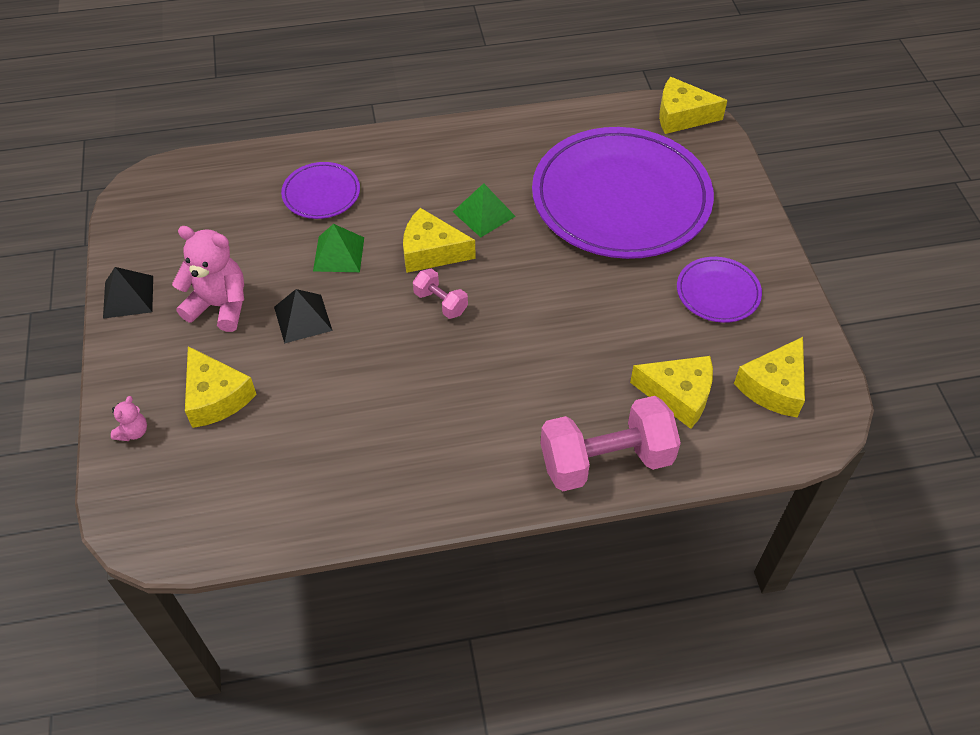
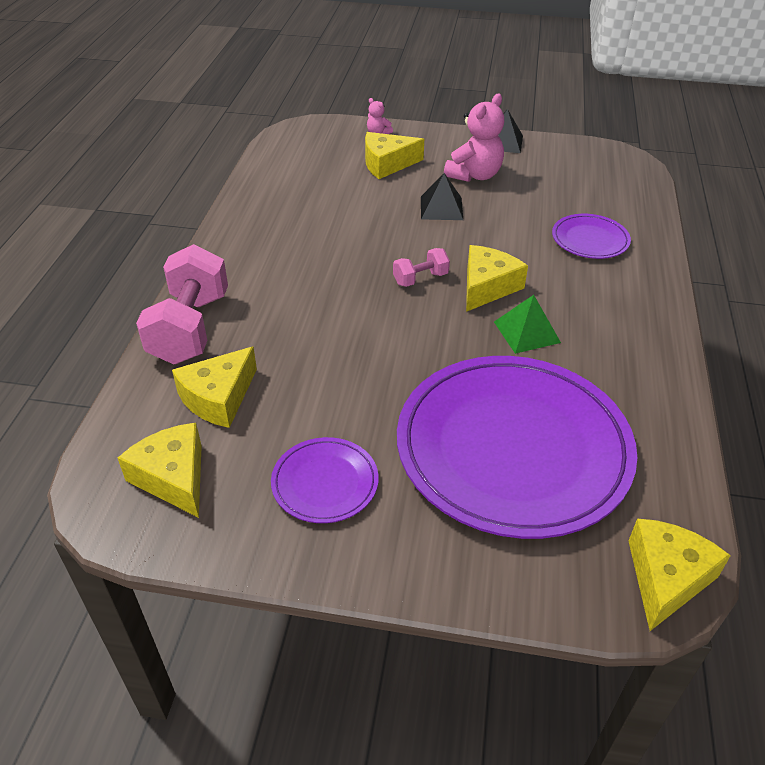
camera: 110 degrees right, 10 degrees down
(338, 254) = (507, 236): green pyramid -> none

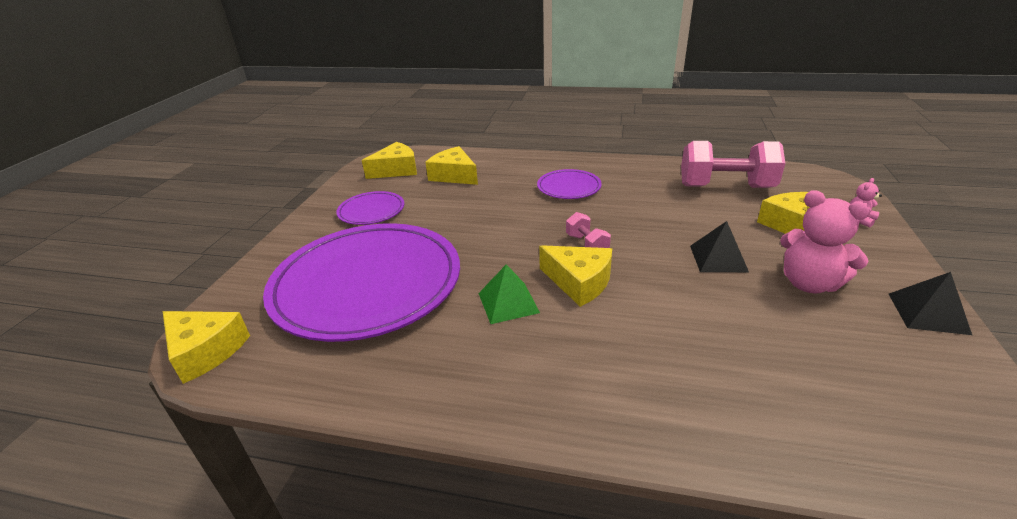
camera: 95 degrees right, 10 degrees down
(190, 328) = (520, 162): pink dumbbell -> pink dumbbell (725, 187)
(590, 240) = (695, 373): purple plate -> purple plate (569, 187)

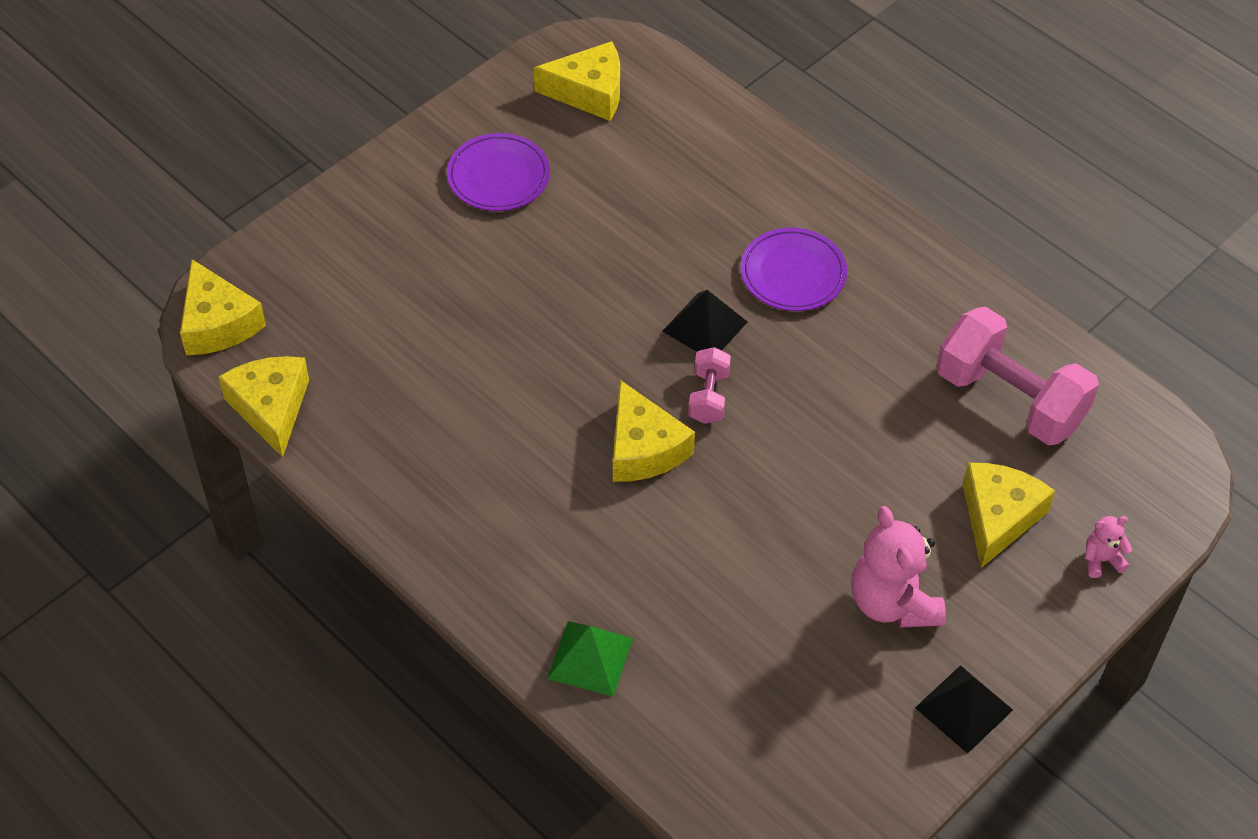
camera: 30 degrees right, 20 degrees up
(367, 284) = (416, 316): purple plate -> none
(454, 175) = (659, 153): yellow cheese -> yellow cheese (271, 408)
(508, 302) = (544, 432): green pyramid -> green pyramid (590, 658)
(718, 258) = (838, 509): black pyramid -> black pyramid (705, 326)

